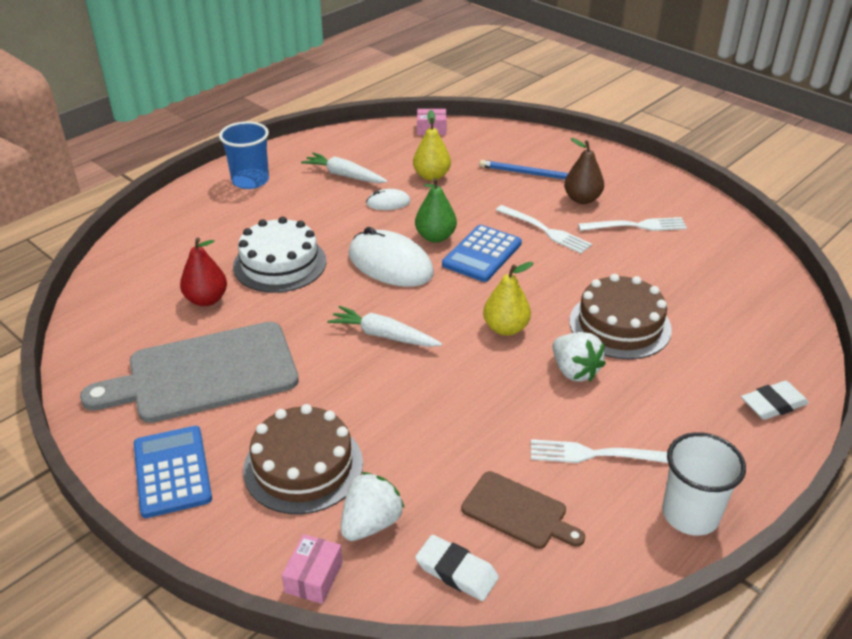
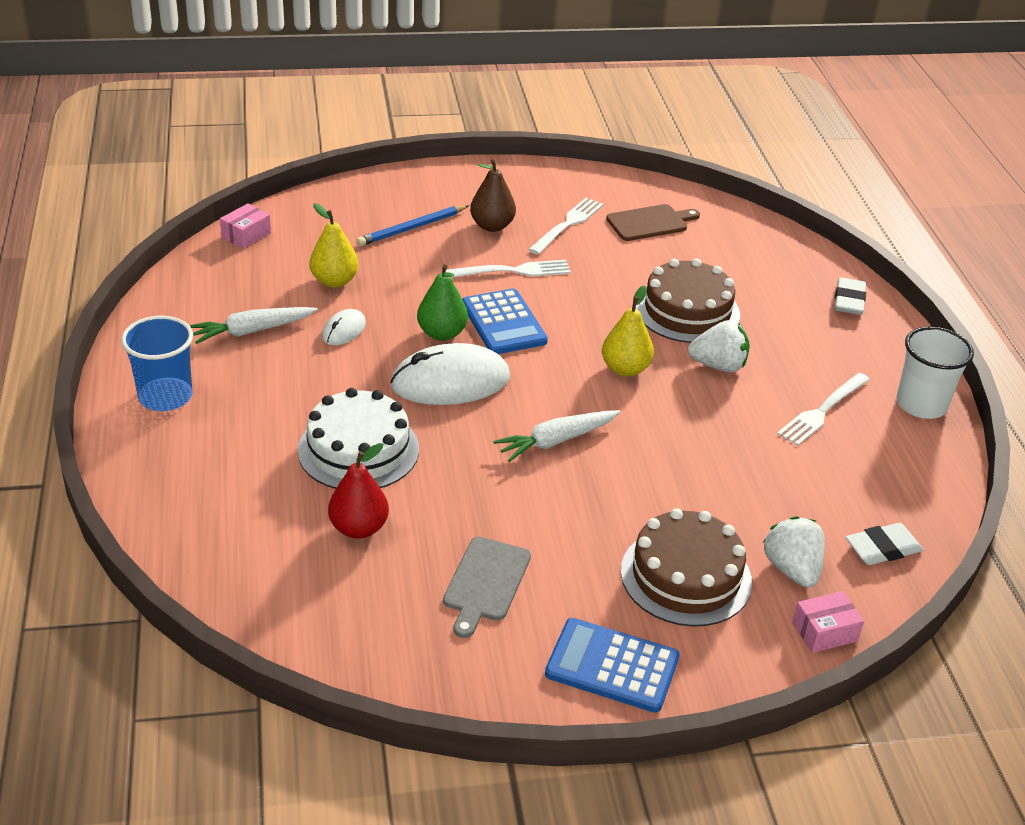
camera: 55 degrees left, 0 degrees up
(204, 374) = (485, 583): grey cutting board -> grey cutting board, size x0.51
(314, 577) = (824, 631): pink box -> pink box turned 75 degrees counterclockwise
(518, 512) = (848, 483): brown cutting board -> brown cutting board (650, 223)

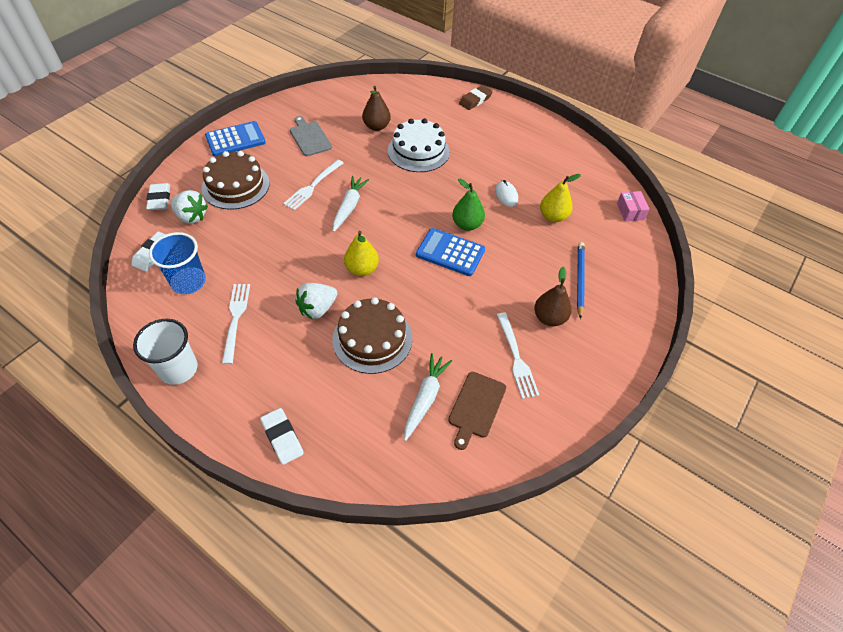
camera: 135 degrees right, 15 degrees up
(145, 466) = (475, 100): none -> brown eraser
(165, 397) = (513, 123): blue cup -> blue cup (188, 282)
(252, 331) = (536, 168): white carrot -> white carrot (425, 398)
(359, 528) = (376, 127): red pear -> brown pear
(450, 381) = (428, 203): white mouse -> none
(513, 271) = (492, 292): white fork -> white fork (313, 186)
(824, 631) = (159, 199): pink box -> white eraser

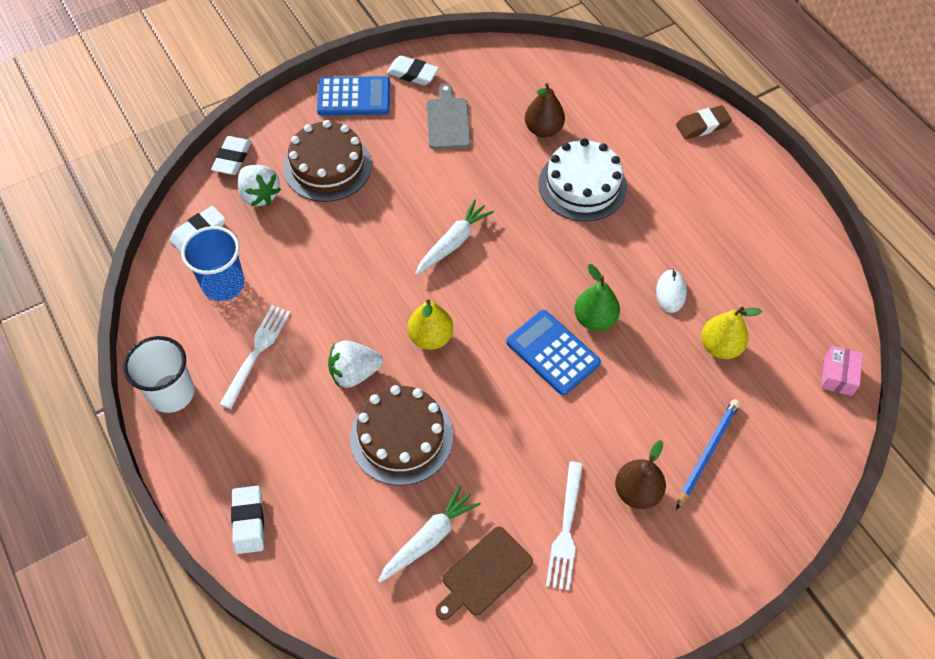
camera: 25 degrees right, 5 degrees up
(271, 116) = (412, 73): none -> white eraser
(313, 186) = (421, 197): white fork -> none

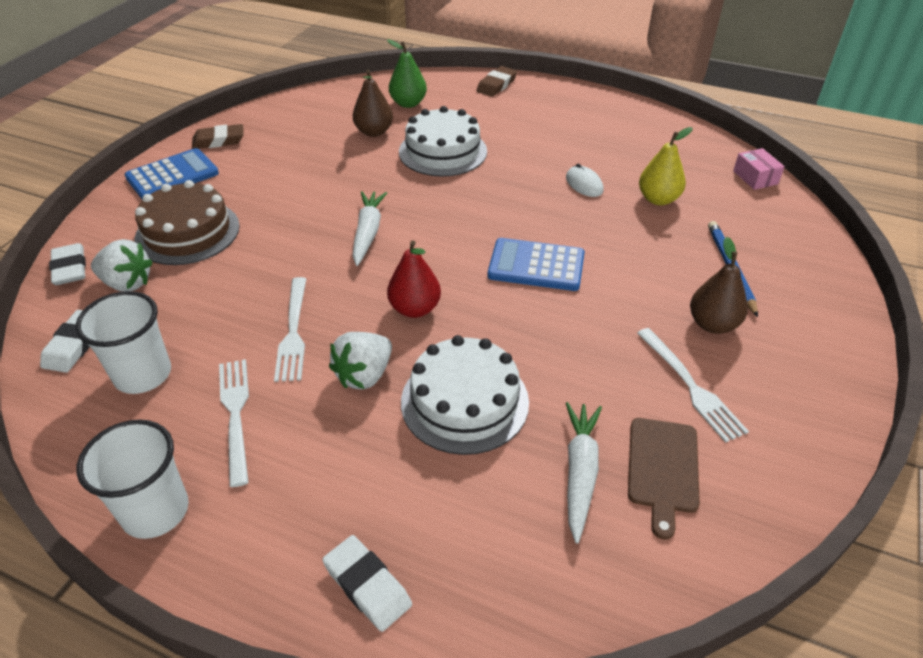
camera: 35 degrees left, 15 degrees down
(223, 284) = (143, 374): blue cup -> white cup
(335, 307) = (293, 332): none -> white fork
(401, 436) = (464, 401): brown cake -> white cake
(412, 73) = (219, 141): white eraser -> brown eraser
(430, 337) = (415, 309): yellow pear -> red pear
(448, 121) = (282, 157): grey cutting board -> none
(594, 319) = (545, 227): green pear -> green pear (408, 103)

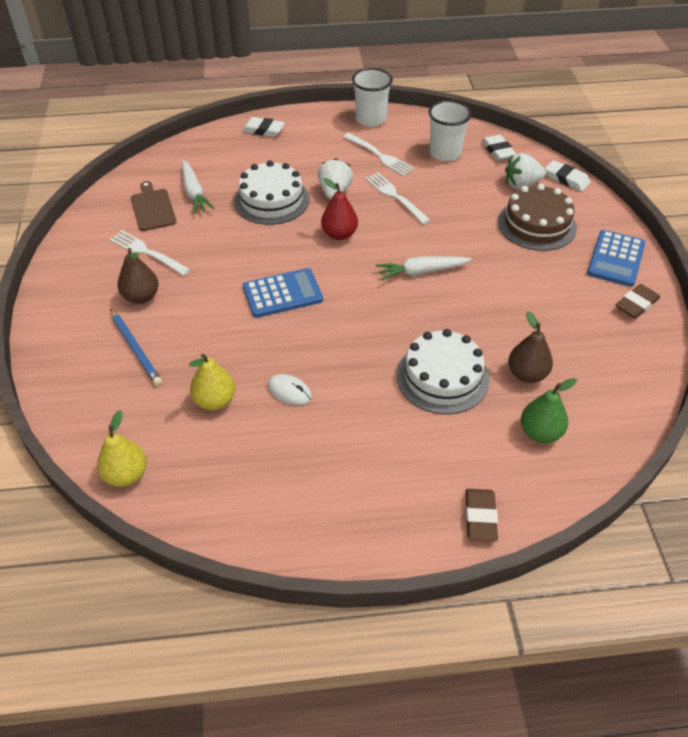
camera: 150 degrees right, 5 degrees up
(368, 232) = (421, 272): white carrot -> white carrot turned 105 degrees clockwise
(755, 177) = (126, 475): pink box -> yellow pear

